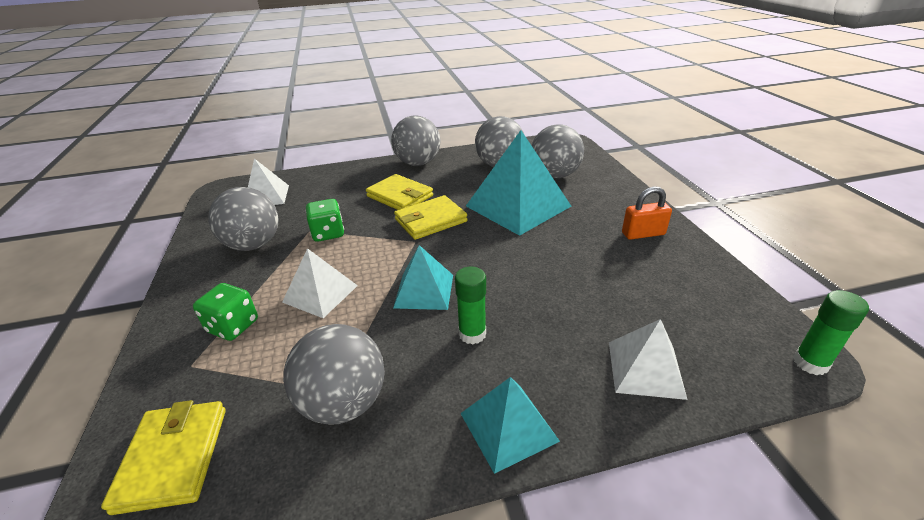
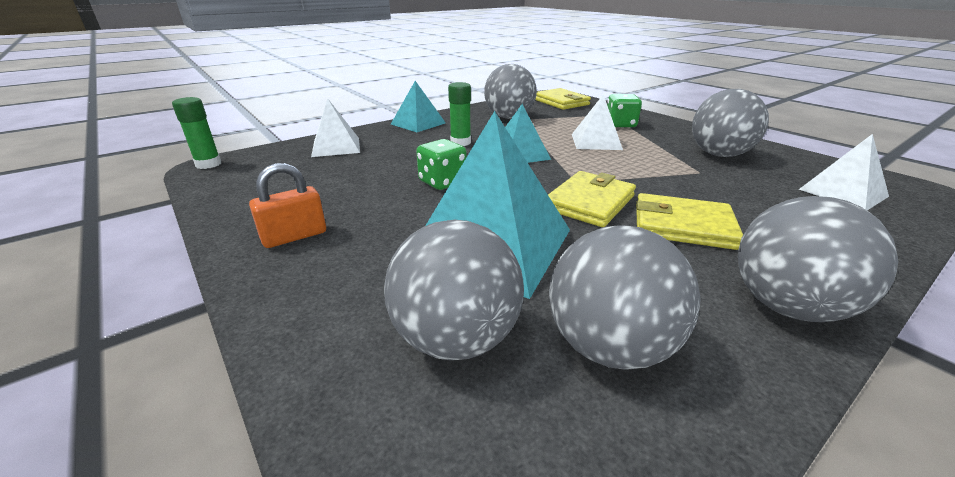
camera: 155 degrees right, 5 degrees down
(328, 233) = (675, 172): green dice -> green dice (442, 182)

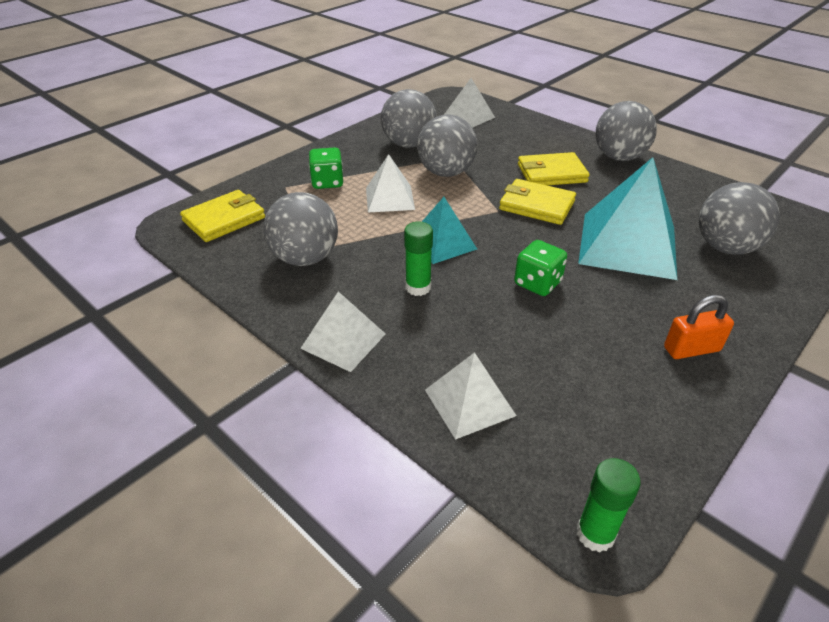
camera: 100 degrees left, 10 degrees up
(294, 236) = (691, 349): orange padlock -> orange padlock turned 60 degrees counterclockwise
(418, 123) = (343, 341): turquoise pyramid -> white pyramid
(609, 346) = (690, 204): grey ball -> grey ball (446, 173)
(682, 226) = (551, 173): yellow wallet -> yellow wallet turned 75 degrees clockwise

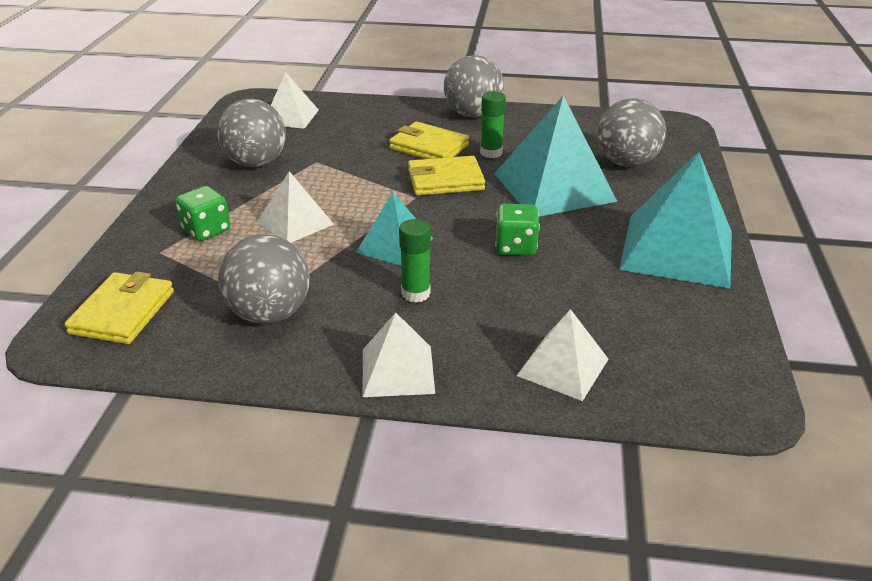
camera: 35 degrees left, 5 degrees down
(446, 173) = (327, 178): grey ball -> none
(551, 173) = (429, 147): yellow wallet -> yellow wallet turned 75 degrees clockwise
(595, 534) = (745, 412): green glue stick -> green glue stick (491, 153)
(691, 349) = (677, 250): orange padlock -> turquoise pyramid

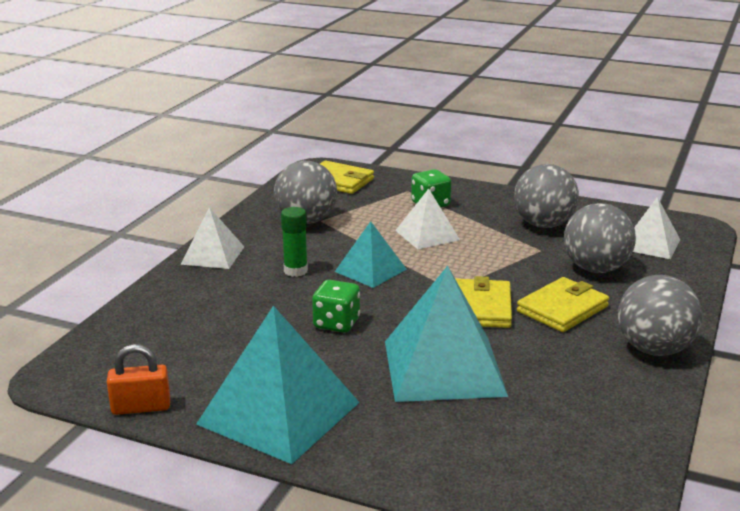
camera: 105 degrees right, 10 degrees down
(491, 153) = (539, 344): green glue stick -> none
(563, 367) = (165, 313): white pyramid -> none
(626, 163) = (489, 435): grey ball -> grey ball (596, 269)
(737, 327) = (141, 407): none -> orange padlock

